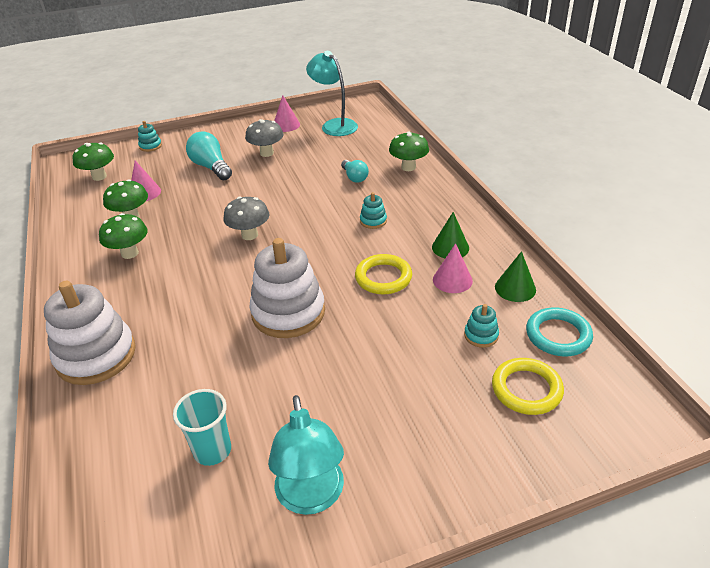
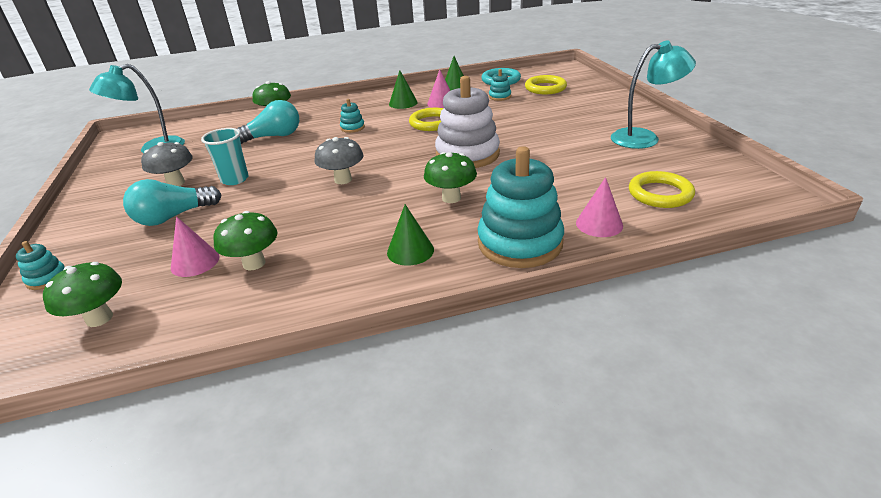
camera: 85 degrees left, 5 degrees down
(96, 356) = (520, 243): white stacking toy -> turquoise stacking toy
(114, 290) = (410, 251): none -> green cone
(130, 253) = (340, 251): green mushroom -> green mushroom (451, 198)
(145, 484) = (660, 194): none -> yellow ring
(212, 450) = (619, 171): turquoise cup -> turquoise cup (235, 179)
(286, 125) = (117, 176): pink cone -> pink cone (599, 224)
(354, 177) = (274, 136): turquoise light bulb -> turquoise light bulb, size x1.59

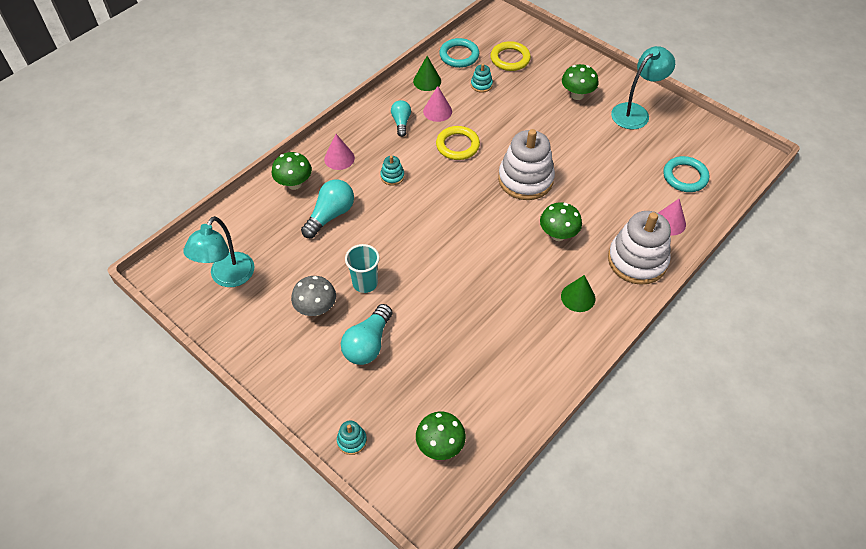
camera: 35 degrees left, 20 degrees up
(195, 262) = (444, 374): pink cone -> pink cone (339, 158)
(254, 263) = (487, 355): green mushroom -> green mushroom (577, 95)
(343, 180) = (458, 247): grey mushroom -> none
(403, 103) = (401, 122): green cone -> turquoise light bulb
(520, 243) = (637, 260): turquoise stacking toy -> white stacking toy
(660, 194) = (685, 176): yellow ring -> turquoise ring

